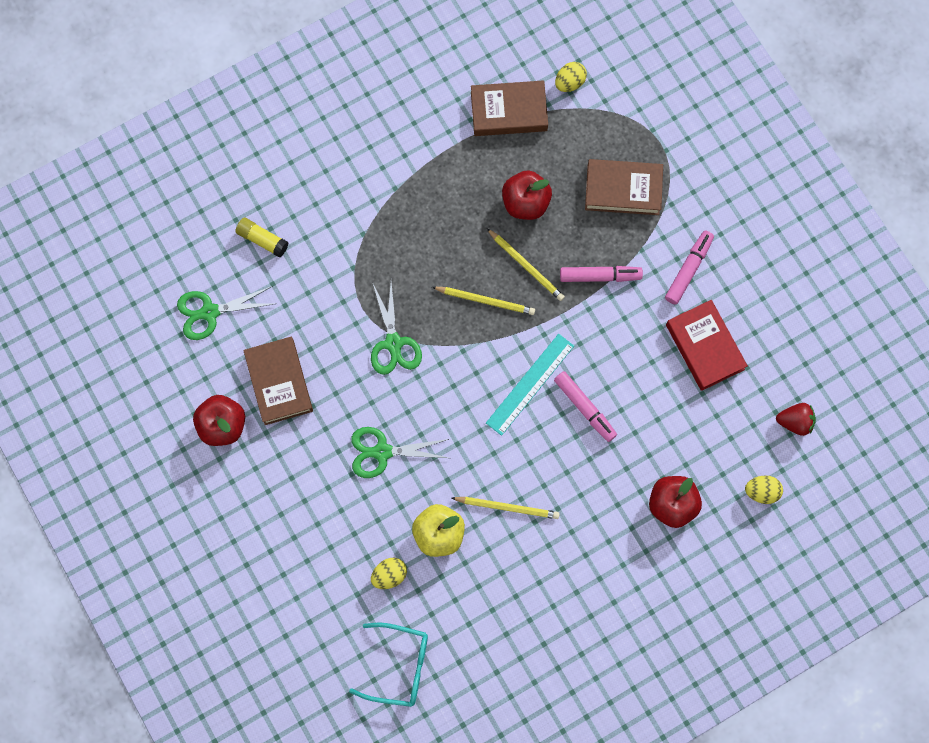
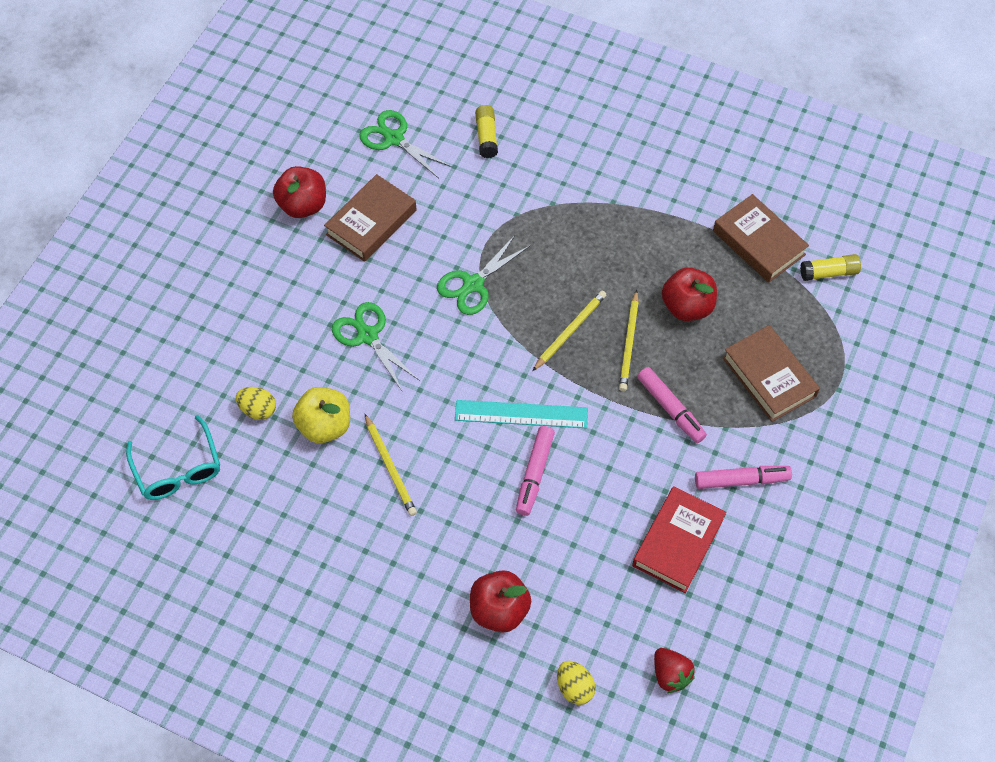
camera: 55 degrees right, 15 degrees down
(485, 301) = (570, 331): yellow pencil -> yellow pencil turned 120 degrees counterclockwise
(569, 82) = (829, 273): yellow egg -> yellow glue stick

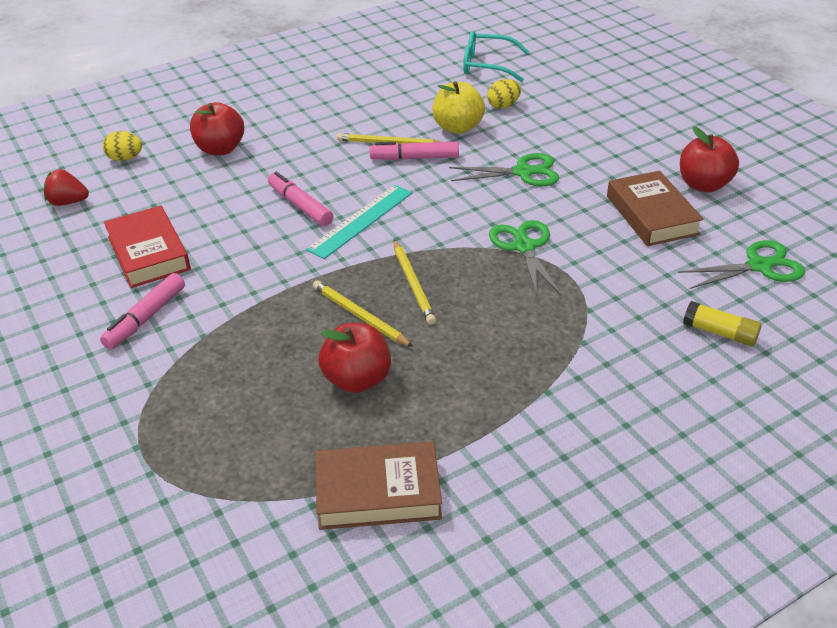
camera: 125 degrees right, 20 degrees down
(670, 409) = (263, 309): pink marker -> pink marker (414, 158)
(769, 377) = (213, 398): brown book -> none
(829, 273) = (272, 537): yellow glue stick -> none

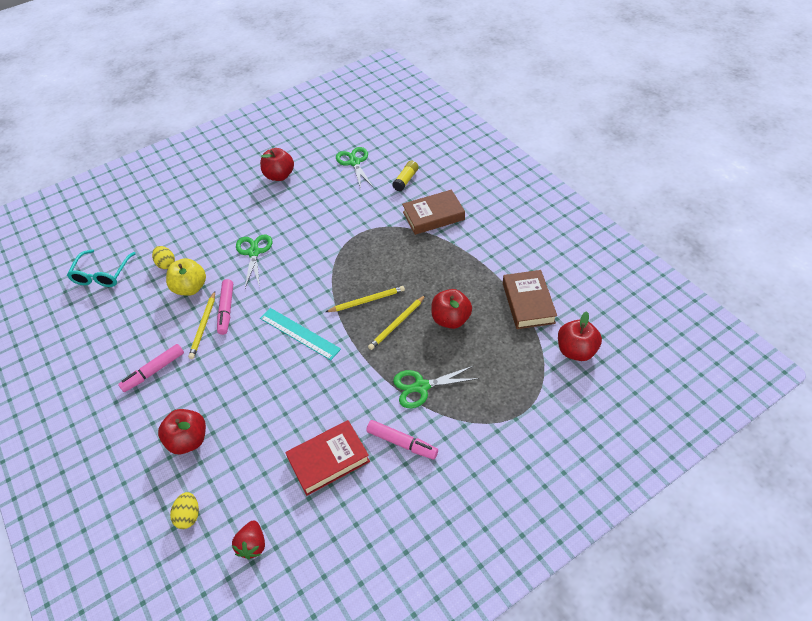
camera: 90 degrees left, 10 degrees up
(246, 554) = (576, 351): none -> red apple
(300, 206) = (278, 371): pink marker -> pink marker (154, 371)
(524, 247) = (333, 251): green scissors -> green scissors (421, 387)
(651, 215) = (306, 198): brown book -> brown book (433, 216)

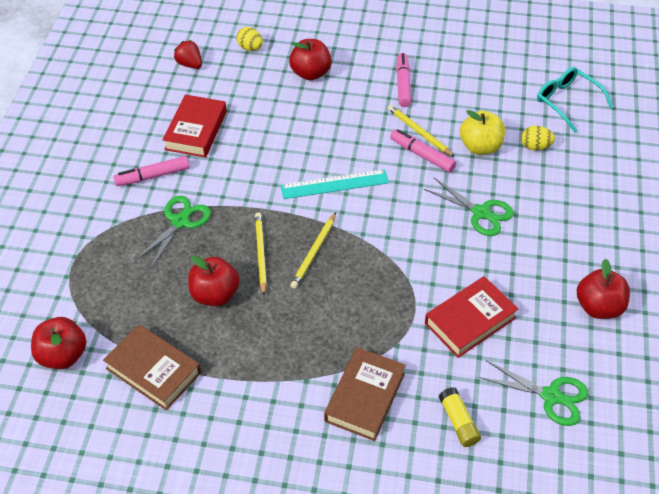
camera: 130 degrees right, 0 degrees up
(341, 211) = (470, 320): none -> red book

